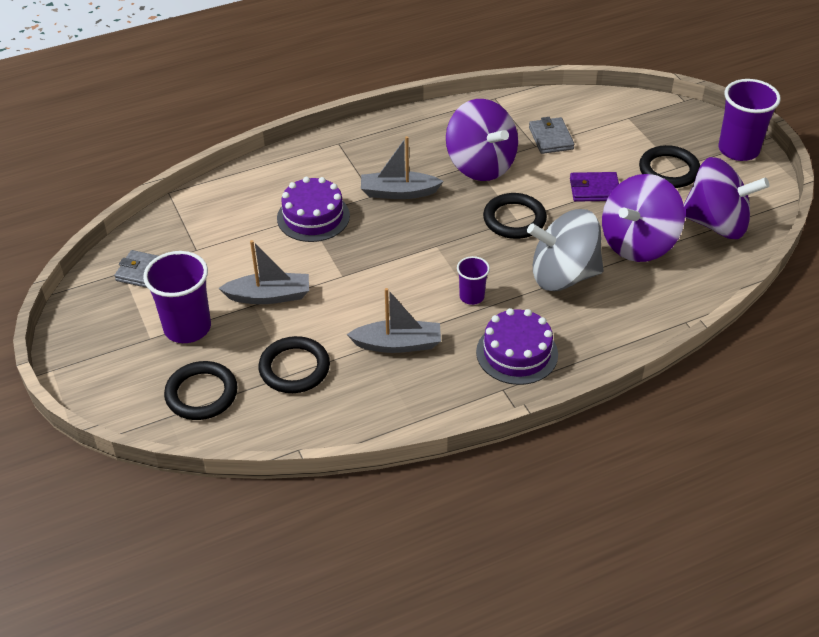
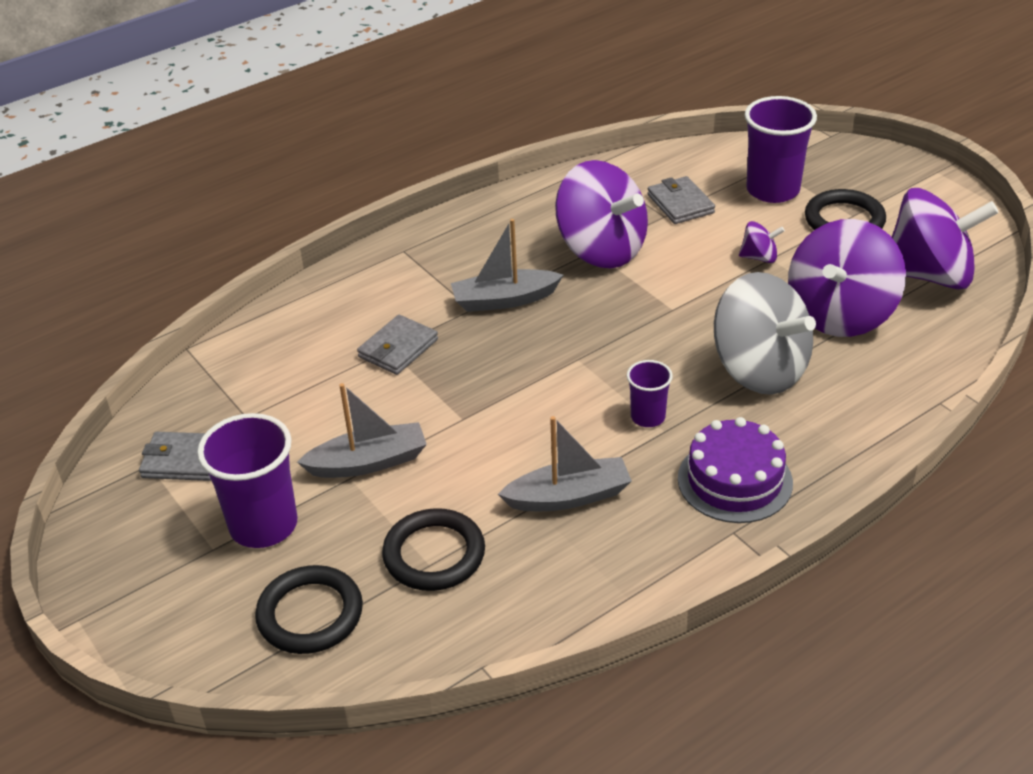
camera: 10 degrees left, 5 degrees down
(313, 217) = (398, 348): purple cake -> grey wallet
(514, 219) = (669, 310): black ring -> none
(563, 275) = (759, 370): grey spinning top -> grey spinning top turned 120 degrees counterclockwise
(594, 189) = (759, 257): purple wallet -> purple spinning top
(738, 150) = (920, 183): purple cup -> purple cup (772, 190)

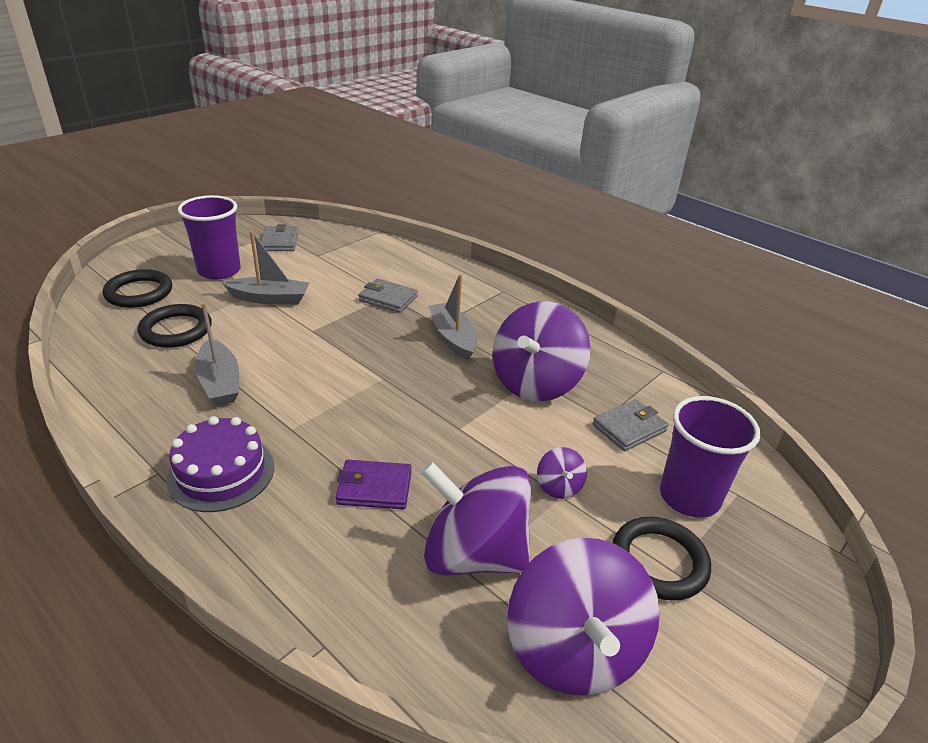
camera: 75 degrees right, 5 degrees down
(368, 462) = (270, 298): grey boat -> grey boat turned 60 degrees counterclockwise
(648, 417) = (309, 418): purple cup -> none
(759, 370) = (374, 488): grey spinning top -> purple wallet

